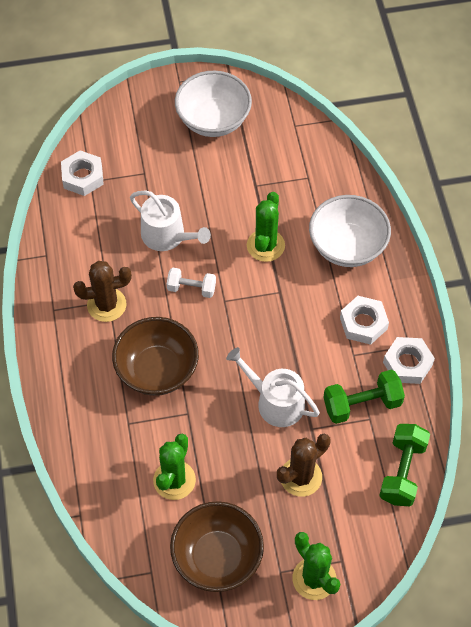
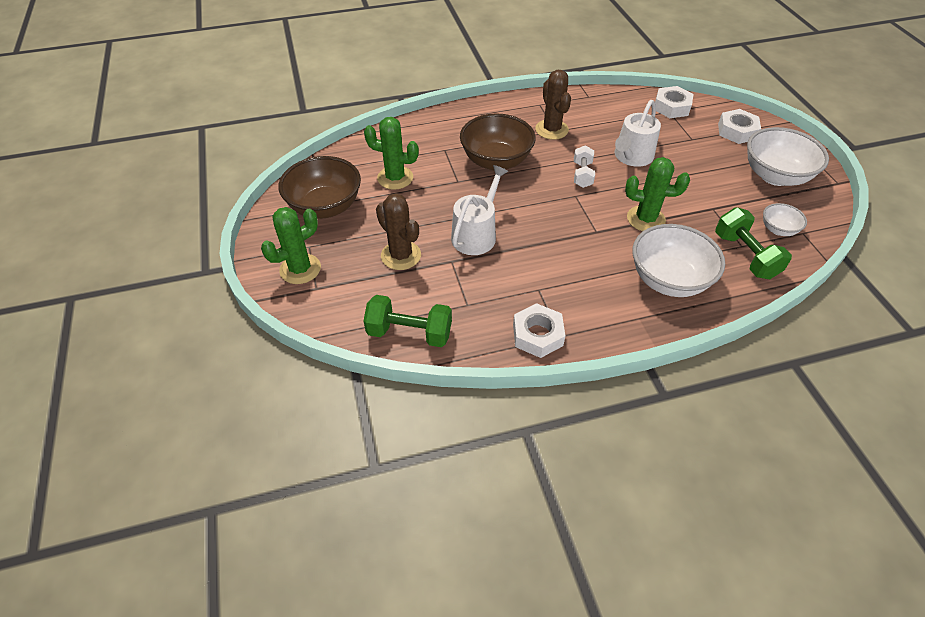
camera: 85 degrees right, 10 degrees down
(289, 143) = (778, 229): none -> white bowl
(362, 404) = (483, 298): green dumbbell -> green dumbbell (745, 256)
(363, 323) = (578, 296): white nut -> white nut (737, 131)

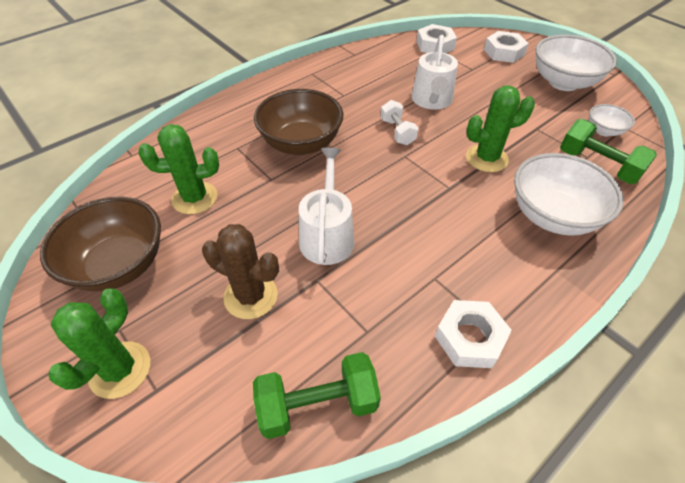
camera: 25 degrees left, 0 degrees up
(551, 129) = (339, 95): brown cactus -> none

